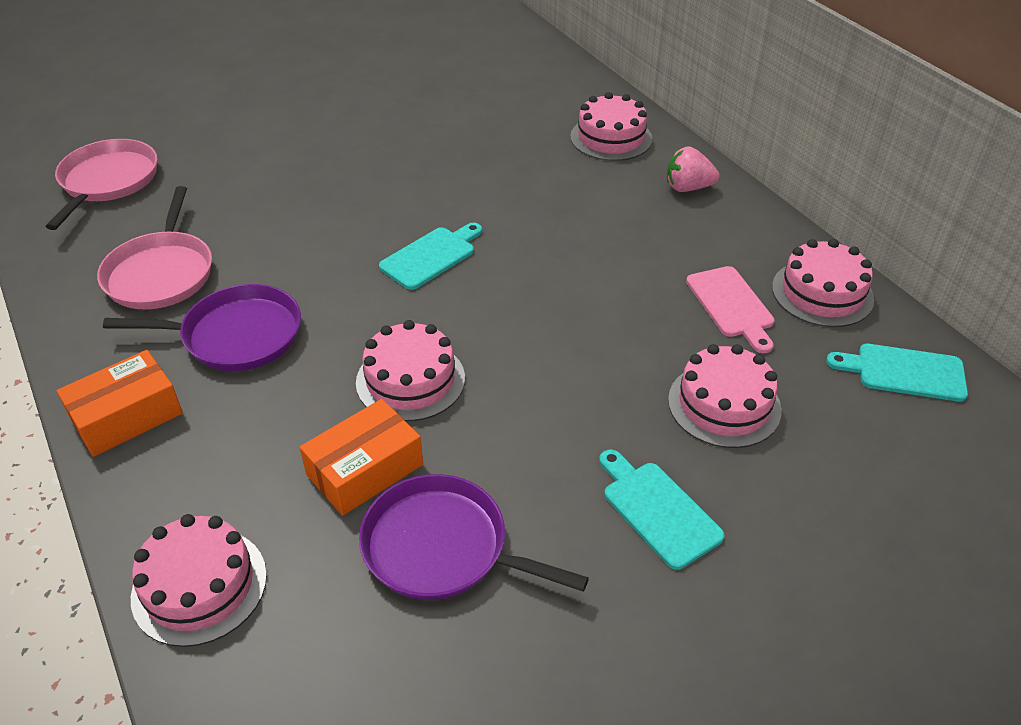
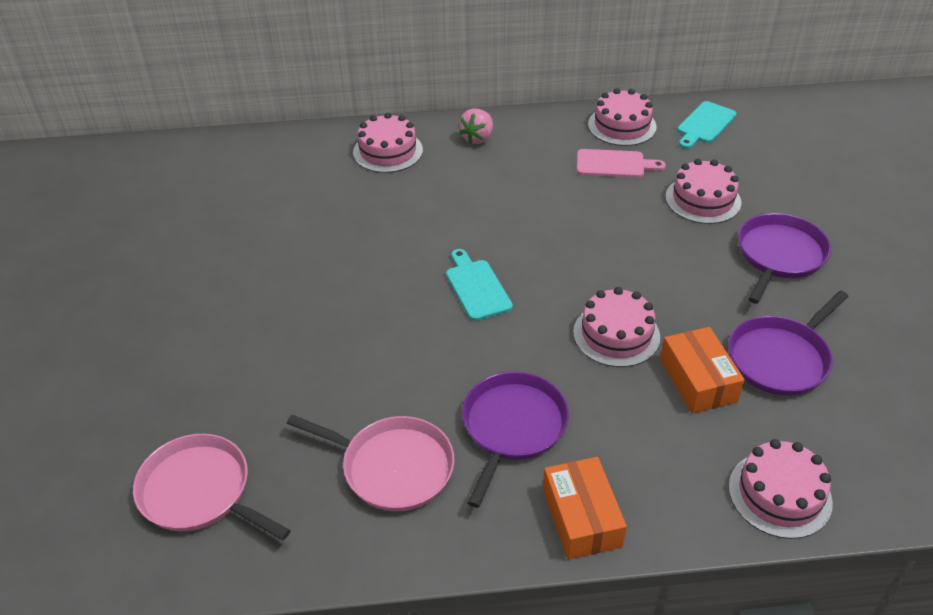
camera: 65 degrees left, 0 degrees up
(657, 510) = (779, 255): turquoise cutting board -> purple pan

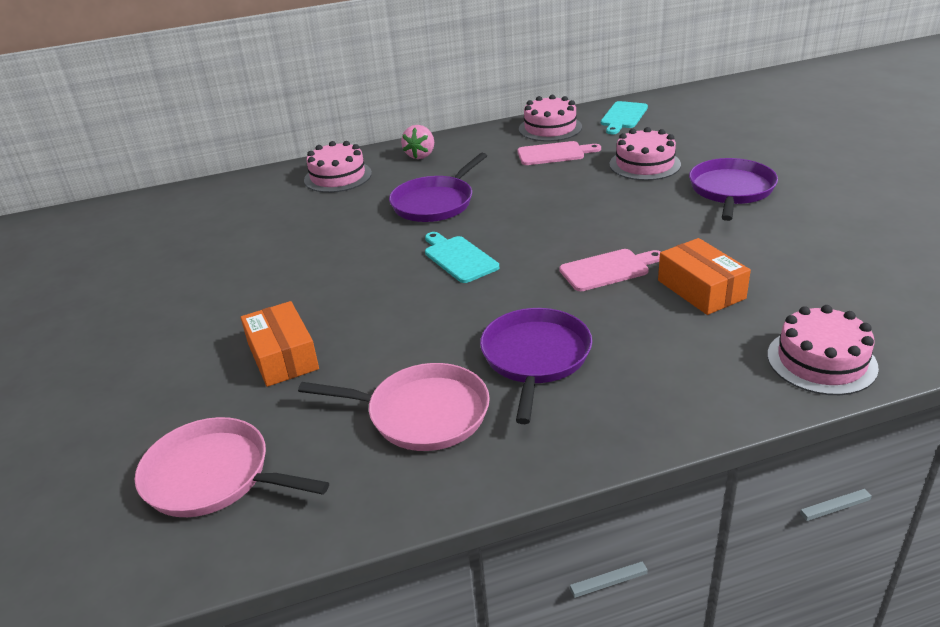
camera: 10 degrees left, 10 degrees down
(581, 517) = (636, 417): orange box -> orange box (283, 356)
(616, 334) = (608, 269): pink cake -> pink cutting board
(780, 358) = (769, 260): purple pan -> purple pan (435, 203)

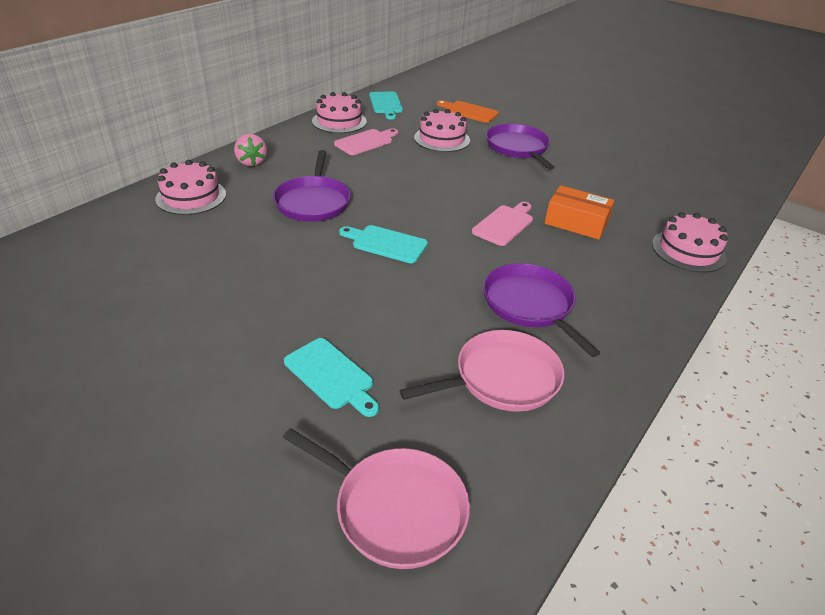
camera: 40 degrees left, 5 degrees up
(213, 476) = (395, 508): pink pan -> pink pan turned 135 degrees counterclockwise
(283, 356) = (331, 375): orange box -> turquoise cutting board
(717, 138) = (469, 111): none -> orange cutting board

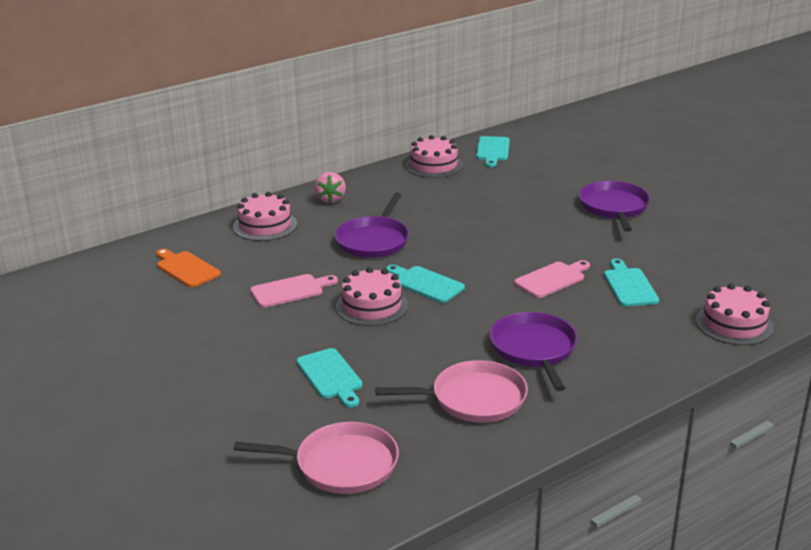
camera: 20 degrees right, 10 degrees down
(366, 142) = (451, 188): pink cutting board -> pink cutting board (290, 290)
(395, 508) = (341, 464): pink pan -> pink pan turned 45 degrees counterclockwise
(442, 139) = (534, 191): pink cake -> pink cake (372, 306)
(469, 111) = (581, 164): orange cutting board -> orange cutting board (186, 268)
(576, 223) = (629, 285): orange box -> turquoise cutting board

